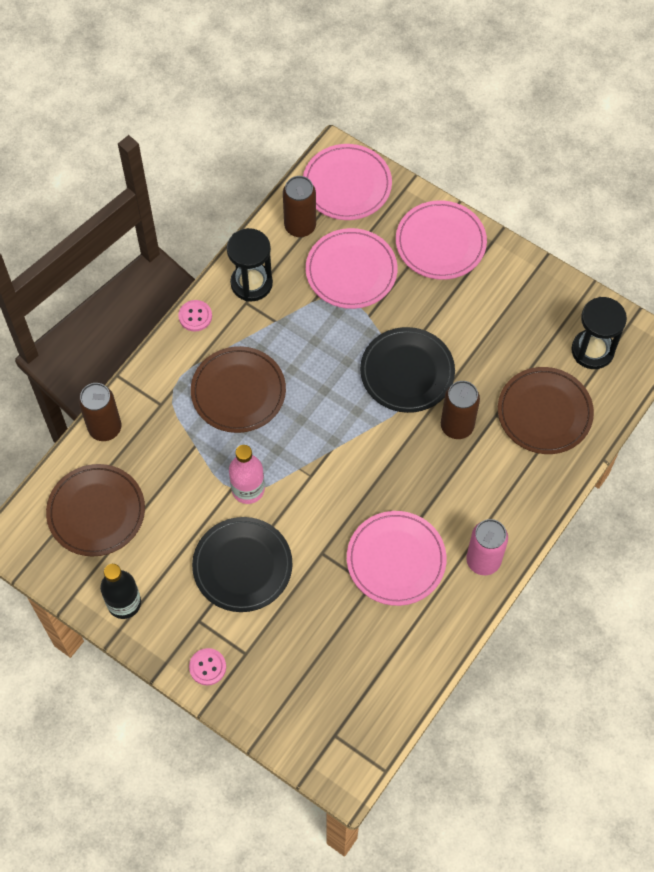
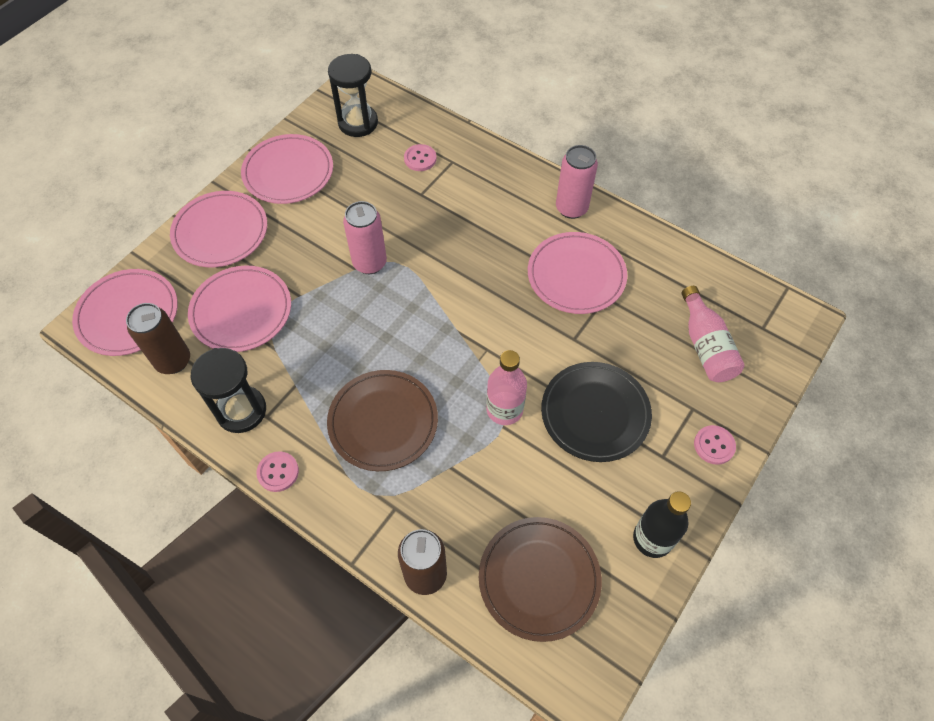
camera: 90 degrees left, 5 degrees down
(313, 675) = (705, 346): none -> pink bottle
(407, 372) = (369, 263): black plate -> pink can
(457, 426) = (432, 224): brown can -> none
(518, 292) = (288, 172): none -> pink plate
(544, 412) = (420, 159): brown plate -> pink button

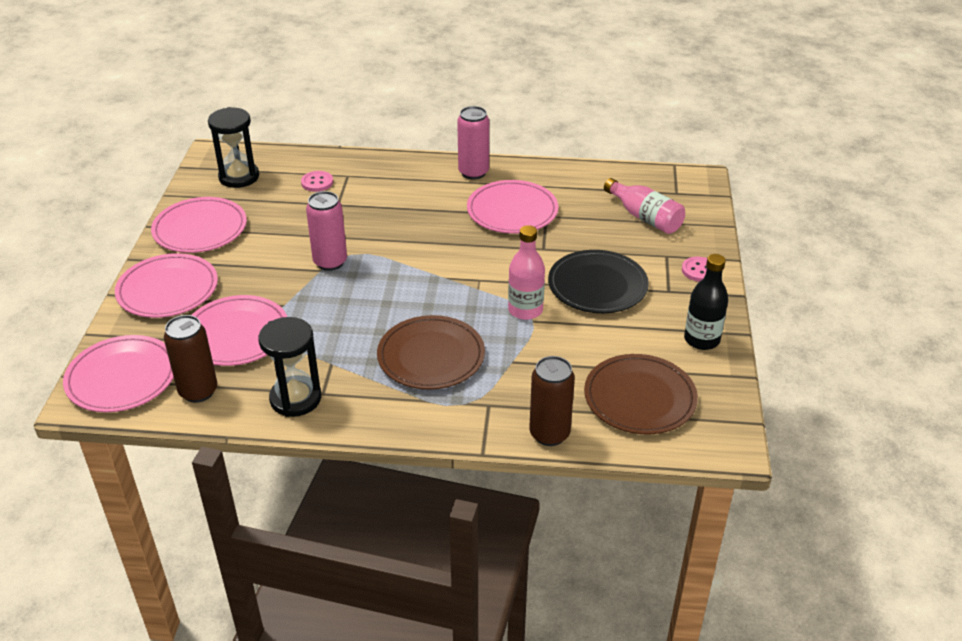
camera: 30 degrees left, 20 degrees down
(278, 472) = (366, 424): pink button -> none

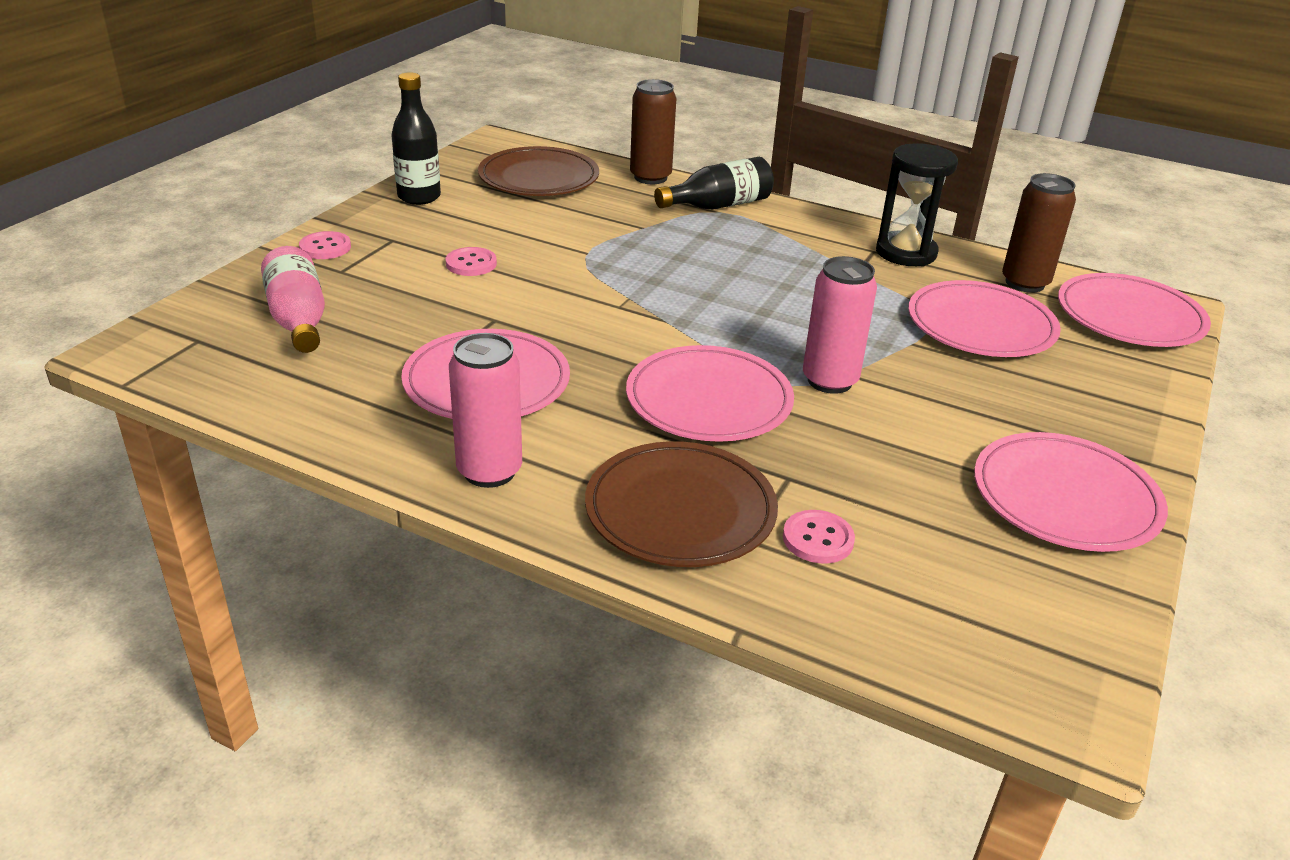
camera: 160 degrees left, 5 degrees down
(167, 289) = (1099, 405): pink plate -> pink plate (709, 400)
(239, 177) = (996, 606): black hourglass -> none
(431, 356) = (733, 251): brown plate -> brown plate (680, 510)
(469, 411) = (718, 205): none -> black bottle
(525, 310) = (587, 263): pink bottle -> none
(597, 285) = (471, 264): black plate -> pink button

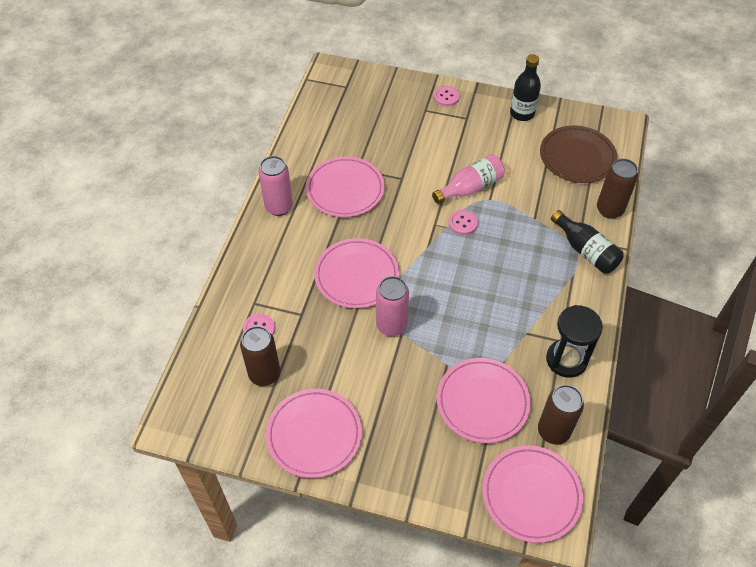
camera: 80 degrees right, 20 degrees up
(298, 320) = (374, 111): pink bottle -> pink bottle (470, 188)
(471, 264) = (454, 155): pink button -> pink button (463, 223)
(680, 510) = (268, 276): brown plate -> none
(933, 544) = (264, 374): none -> brown can

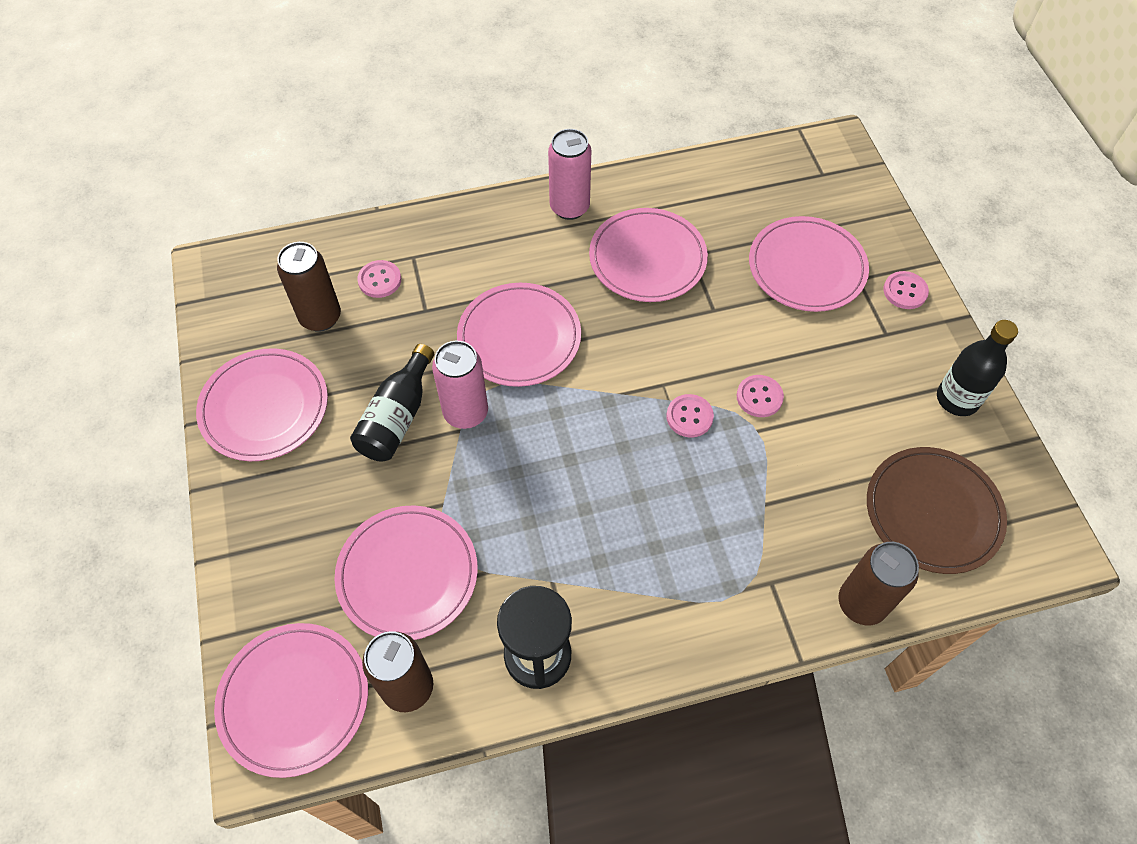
camera: 60 degrees right, 5 degrees up
(403, 126) = (806, 267): none -> pink plate
(470, 188) = (759, 397): pink bottle -> pink button
(585, 251) = (754, 601): black bottle -> black bottle (397, 417)

